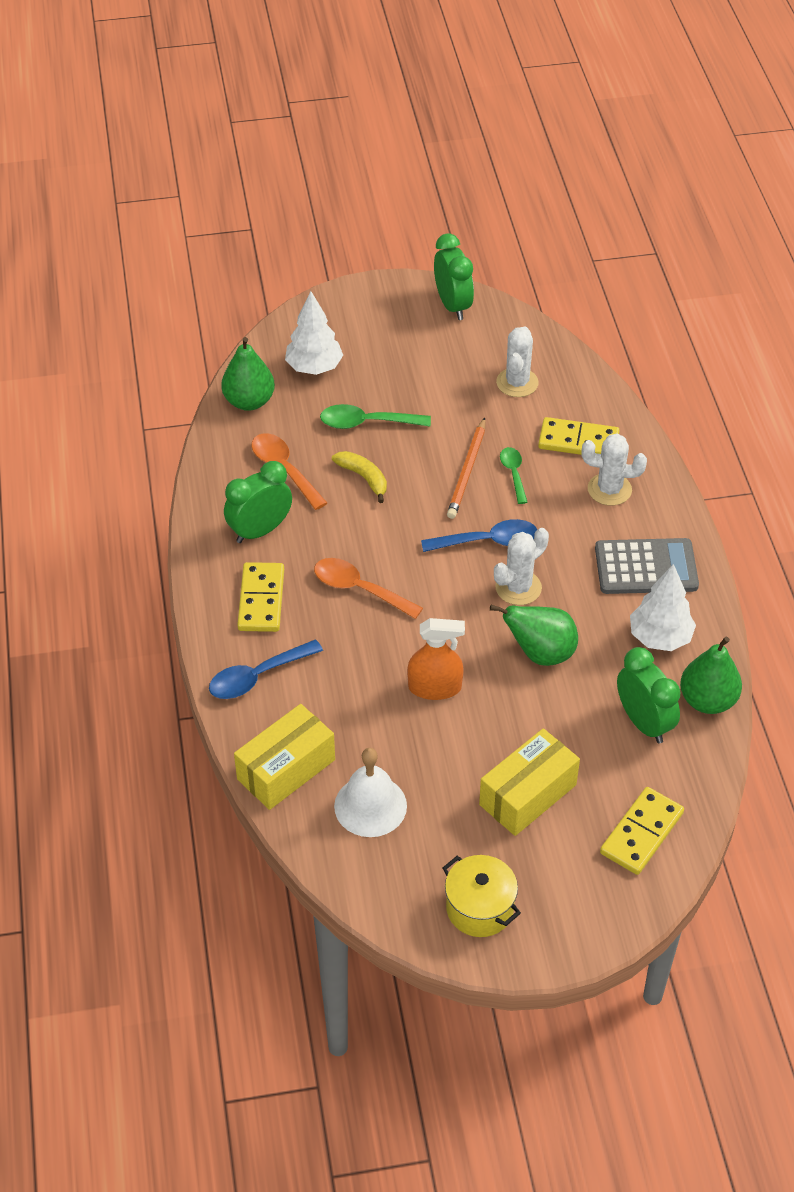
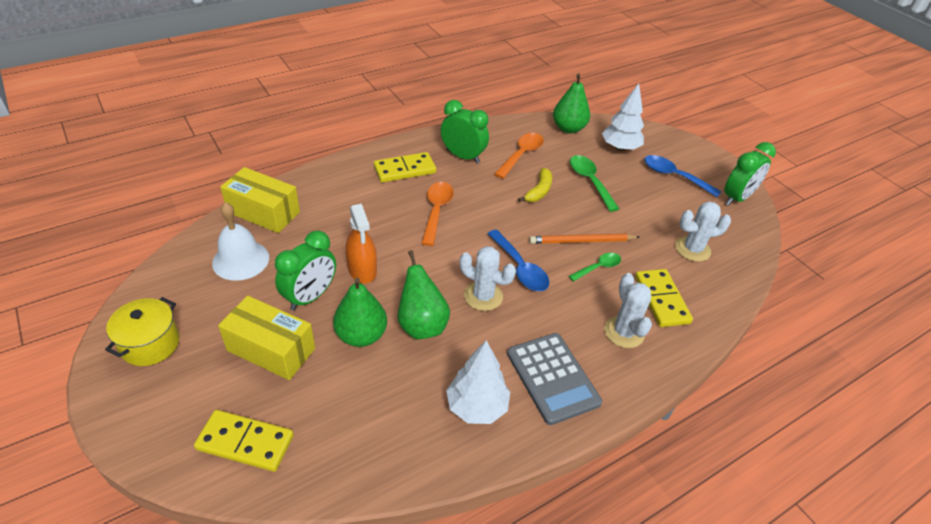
camera: 65 degrees right, 5 degrees down
(257, 677) = (339, 182): blue spoon -> blue spoon (674, 176)
(643, 723) = (373, 416): green clock -> green clock (310, 297)
(707, 700) = (418, 463): green pear -> green pear (361, 335)

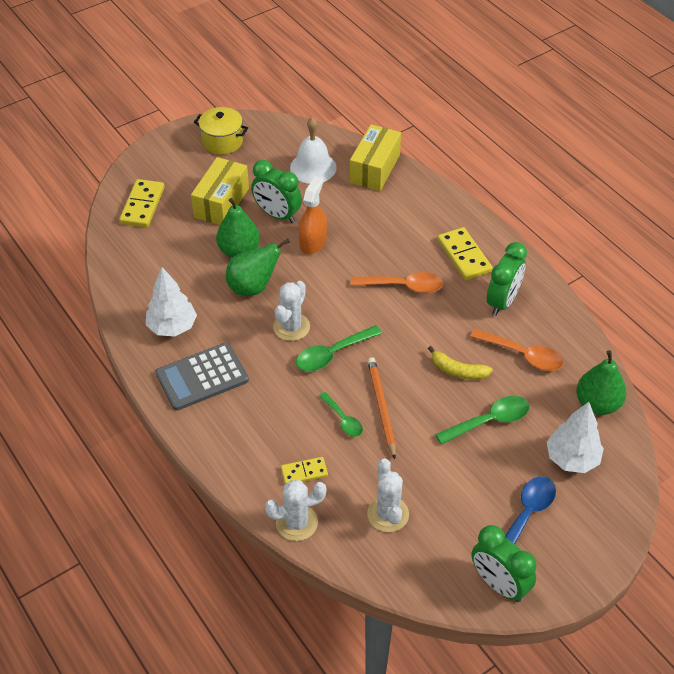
camera: 90 degrees right, 5 degrees up
(362, 270) = (313, 242): orange spray bottle -> orange spray bottle turned 135 degrees clockwise
(520, 268) = (332, 354): blue spoon -> green spoon
(624, 332) = (257, 434): white cactus -> white cactus (296, 523)
(661, 300) = (304, 472): yellow domino -> yellow domino, size x0.61

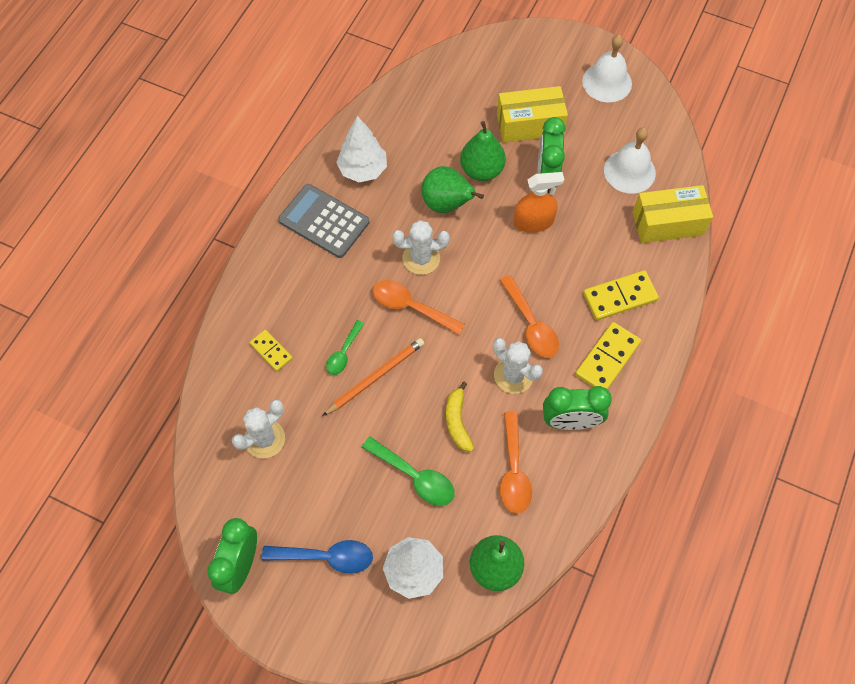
camera: 60 degrees right, 15 degrees up
(142, 205) = (483, 69): yellow domino -> yellow domino (620, 297)
(222, 141) = (607, 82): yellow pot -> white bell
(296, 523) = (218, 372): white cactus -> white cactus (513, 375)
(332, 354) = (411, 307): green spoon -> orange spoon

